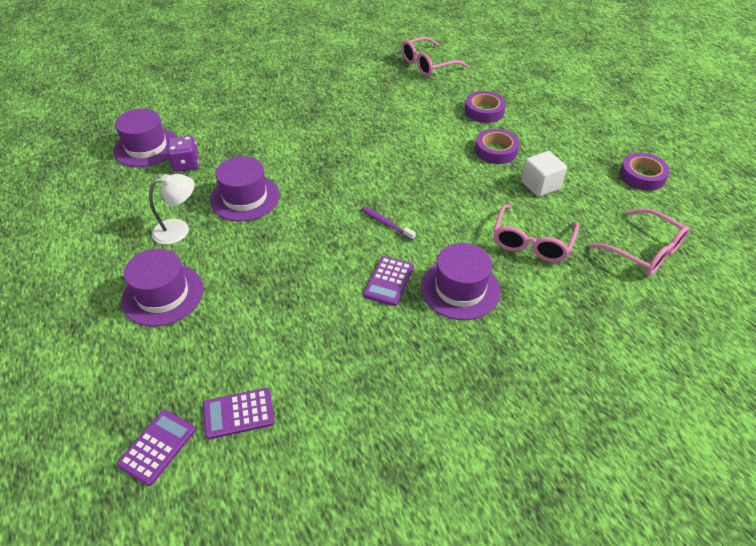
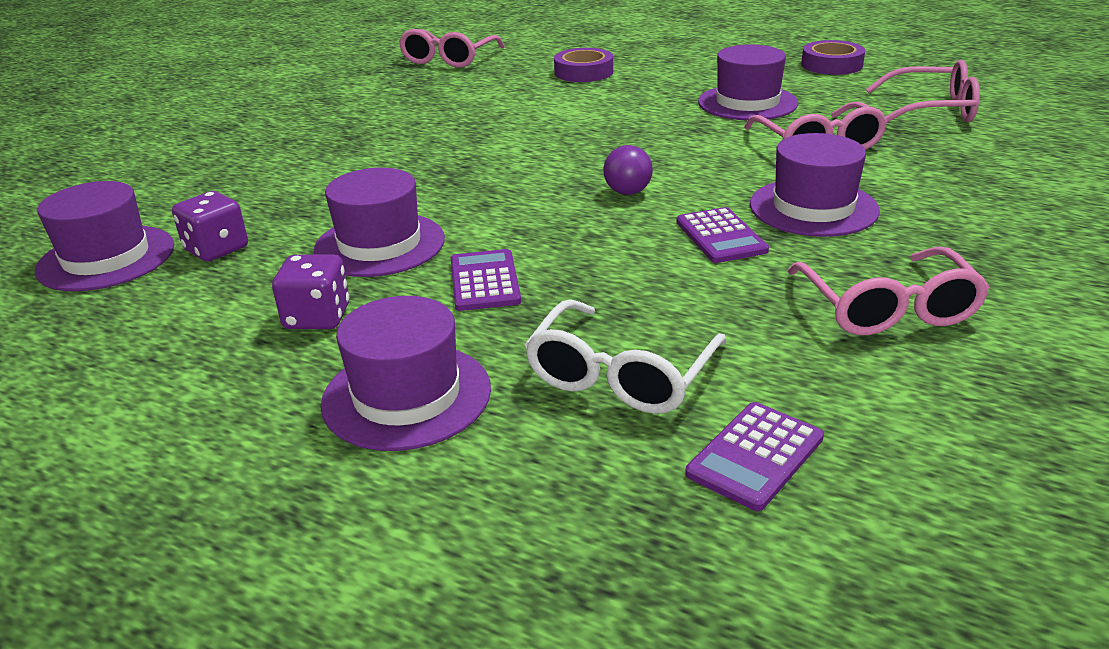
camera: 35 degrees left, 15 degrees down
(157, 447) = (700, 570): purple calculator -> purple calculator (485, 281)
(179, 230) = (317, 317): white lamp -> purple dice
(244, 337) = (621, 375): none -> white glasses
(386, 223) = (627, 192): purple toothbrush -> purple ball
(399, 376) = (887, 308): none -> pink glasses
(496, 150) = (652, 95): purple tape -> none
(540, 185) = (747, 103): white cube -> purple hat

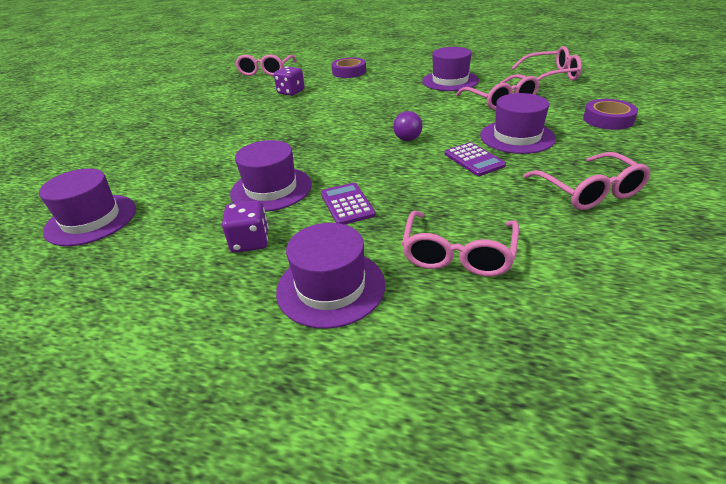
camera: 10 degrees left, 5 degrees up
(216, 249) = (165, 204): purple dice -> purple dice (291, 92)
(621, 375) = (458, 254): white glasses -> pink glasses
(755, 456) = (563, 295): purple calculator -> none
(831, 65) = (485, 56): purple tape -> purple tape (608, 119)

